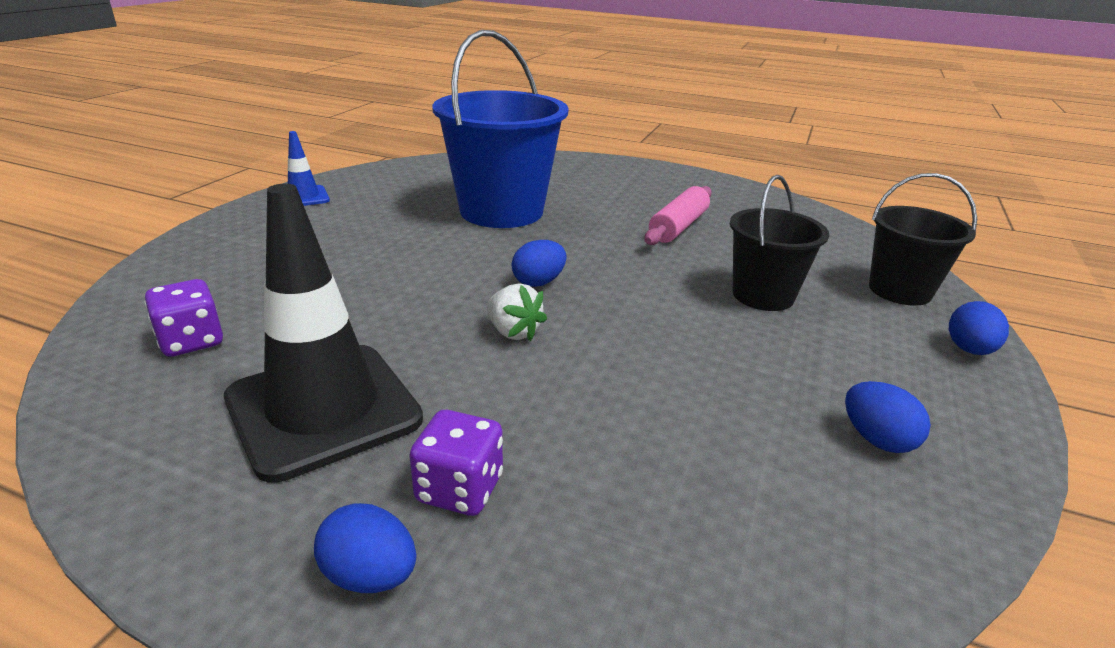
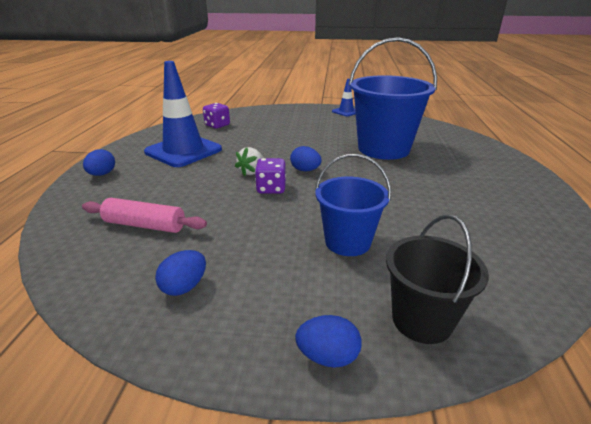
camera: 75 degrees right, 0 degrees up
(323, 409) = (183, 151): black traffic cone -> blue traffic cone
(459, 489) = (141, 180): purple dice -> purple dice (271, 188)
(678, 227) = (431, 202): pink rolling pin -> pink rolling pin (145, 225)
(763, 295) = (347, 242): black bucket -> blue bucket

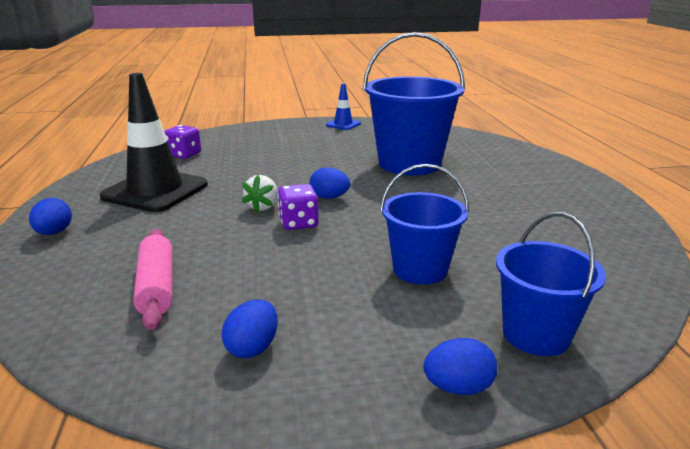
camera: 15 degrees left, 5 degrees down
(145, 225) = (157, 286): pink rolling pin -> pink rolling pin turned 75 degrees clockwise
(183, 151) = (155, 191): blue traffic cone -> black traffic cone
(422, 320) = (536, 334): black bucket -> blue bucket

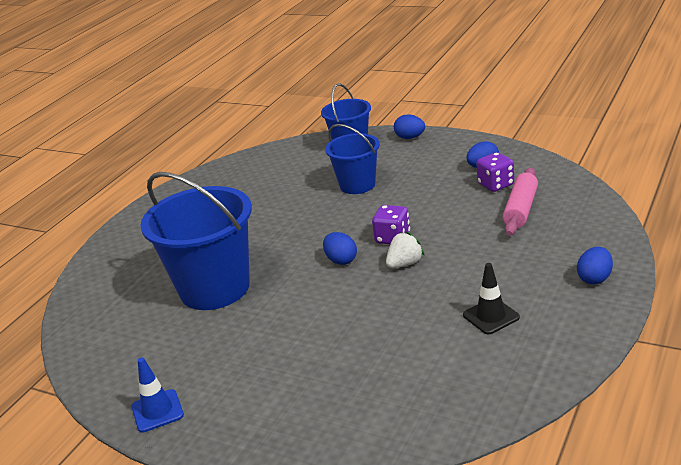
camera: 140 degrees left, 5 degrees up
(155, 191) = (491, 316): black traffic cone -> black traffic cone, size x0.48
(184, 155) = (428, 390): purple dice -> purple dice (496, 184)

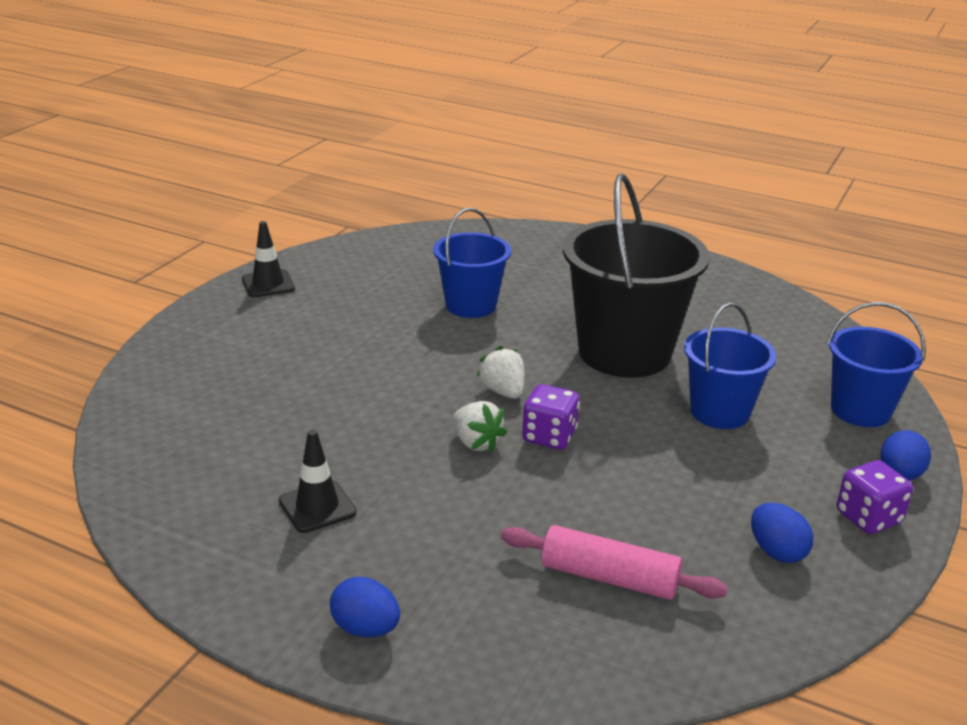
camera: 85 degrees right, 0 degrees up
(157, 411) = (268, 284): blue traffic cone -> black traffic cone
(214, 288) = (471, 305): blue bucket -> blue bucket, size x0.59
(288, 219) = (624, 353): none -> black bucket
(341, 260) = (503, 391): blue egg -> white strawberry
(496, 184) = (705, 559): purple dice -> purple dice (868, 517)

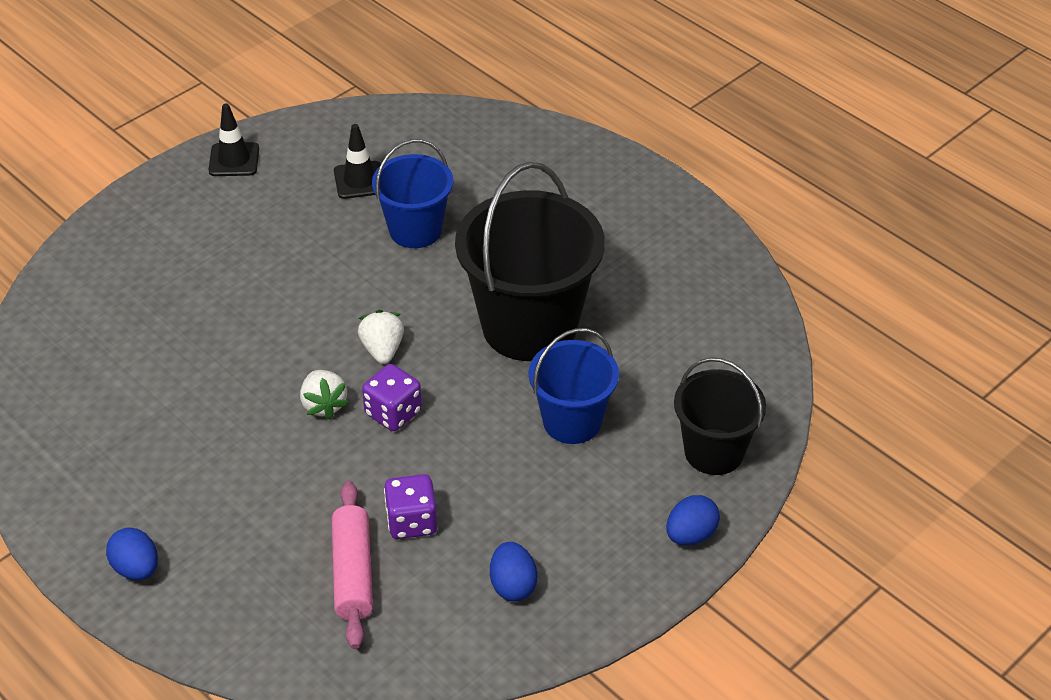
camera: 20 degrees right, 15 degrees up
(317, 507) = (155, 442): black traffic cone -> black traffic cone (359, 180)
(609, 577) = (353, 573): pink rolling pin -> pink rolling pin turned 45 degrees clockwise
(860, 410) = (714, 452): blue bucket -> black bucket
(868, 517) = (623, 572): purple dice -> purple dice (412, 522)

